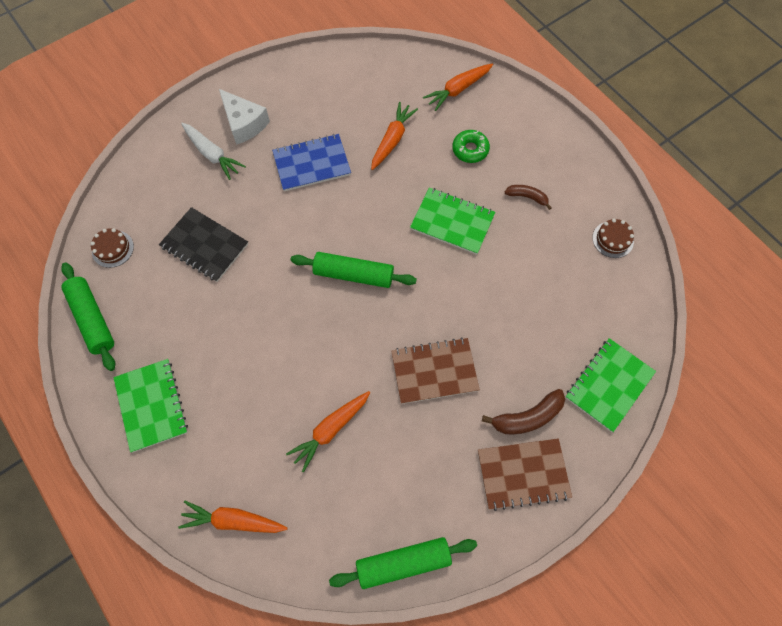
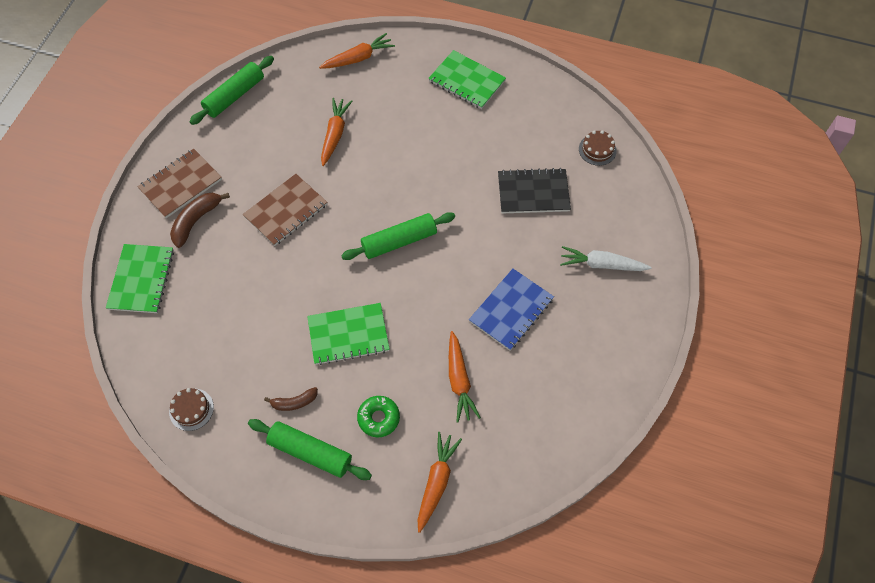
camera: 145 degrees right, 5 degrees down
(93, 319) = (559, 102): green rolling pin -> green rolling pin (310, 452)
(244, 123) = (604, 309): white cheese -> none

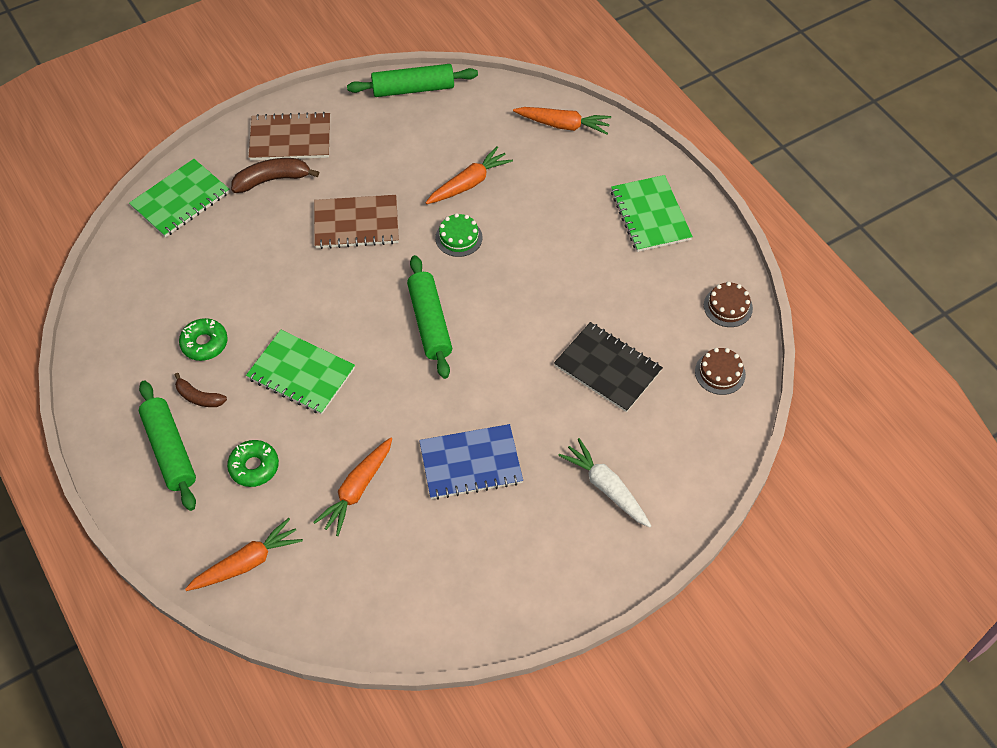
camera: 40 degrees right, 5 degrees down
(191, 409) = (114, 339): brown cake -> brown cake (728, 307)
(261, 364) = (204, 343): none -> green donut
(363, 174) = (458, 237): none -> green cake
(399, 241) = (430, 322): green rolling pin -> green rolling pin turned 60 degrees clockwise

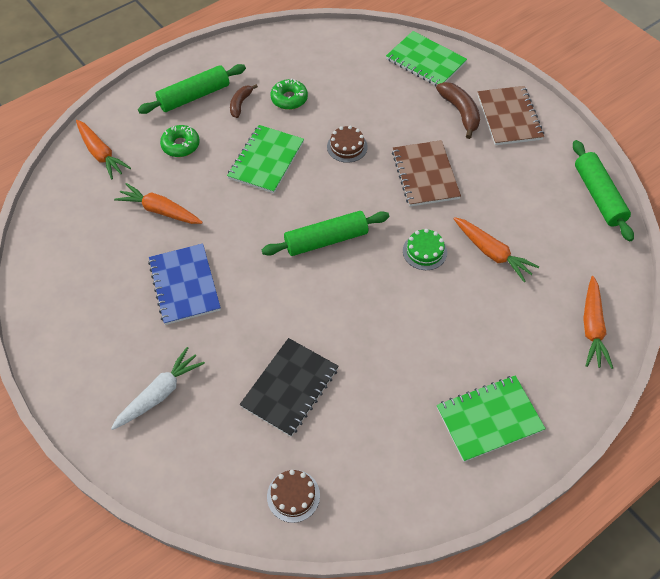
camera: 85 degrees right, 0 degrees up
(728, 307) = (379, 503): brown cake -> brown cake (347, 147)

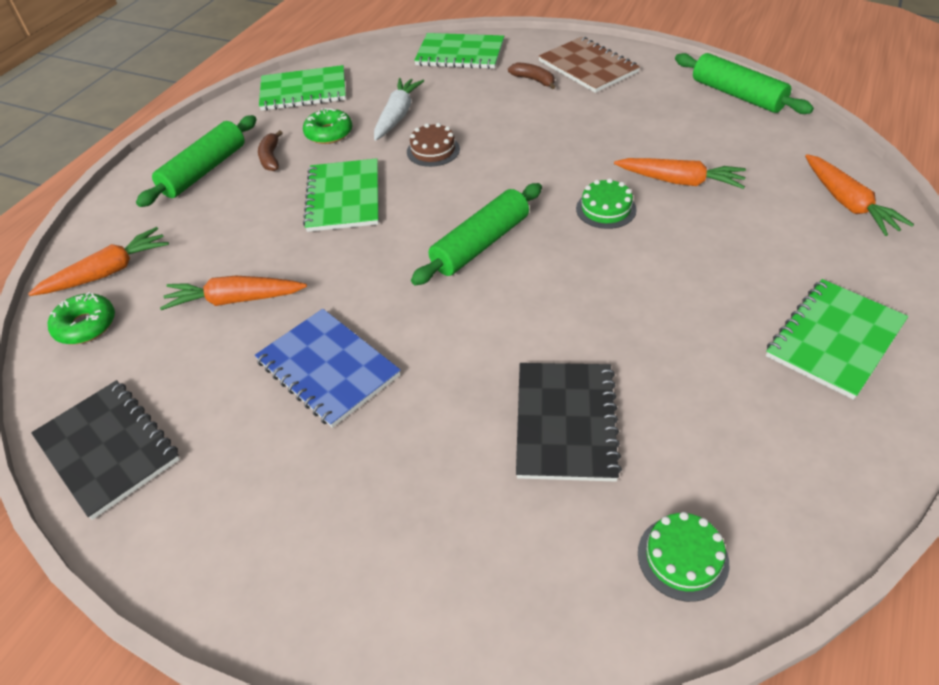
camera: 25 degrees left, 10 degrees down
(48, 278) = (107, 449): none -> black notebook
(101, 154) = (108, 272): orange carrot -> orange carrot turned 60 degrees counterclockwise
(160, 393) = (384, 520): white carrot -> white carrot (397, 116)
(181, 145) = (218, 223): green donut -> green donut (86, 325)
(293, 496) = (682, 558): brown cake -> green cake
(295, 50) = (303, 91): none -> green notebook
(425, 175) = (543, 143): brown notebook -> none
(460, 112) = (534, 80): brown banana -> brown banana, size x0.64

